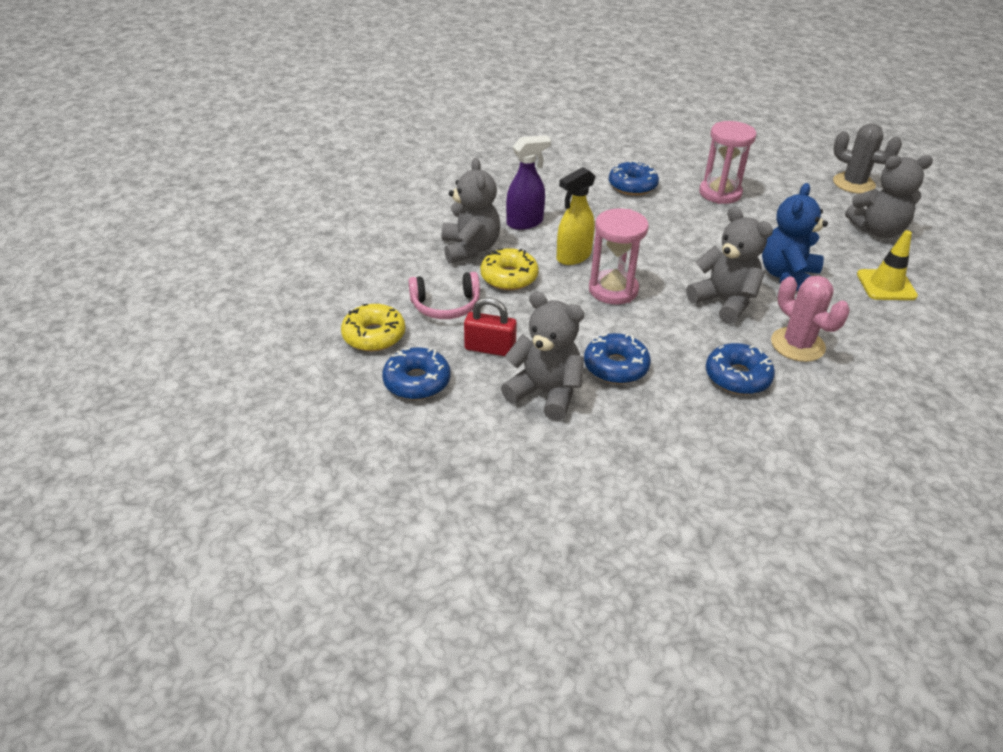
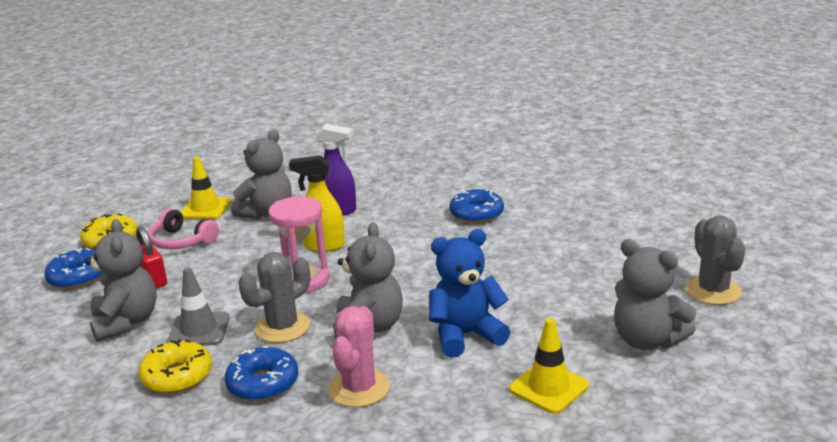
camera: 45 degrees right, 15 degrees down
(405, 268) = (205, 208): none -> yellow traffic cone
(509, 277) = (254, 241): yellow donut -> yellow donut (177, 376)
(615, 366) = (199, 330): blue donut -> grey traffic cone
(670, 332) = (282, 327): none -> grey cactus
(720, 193) = (545, 247): pink hourglass -> none

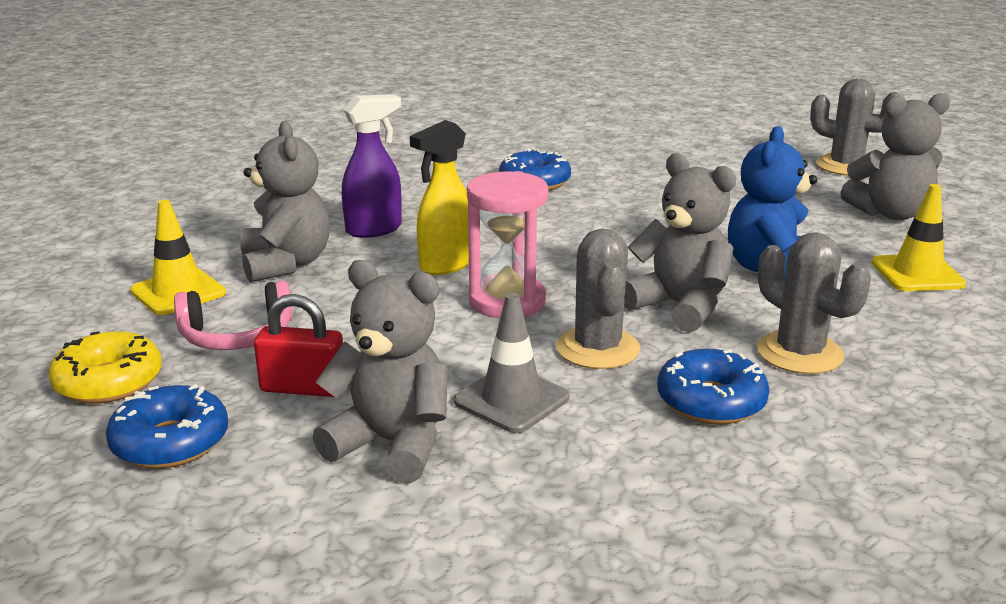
camera: 50 degrees left, 0 degrees up
(177, 376) = (607, 451): yellow donut -> none
(359, 388) = (799, 353): pink cactus -> grey cactus

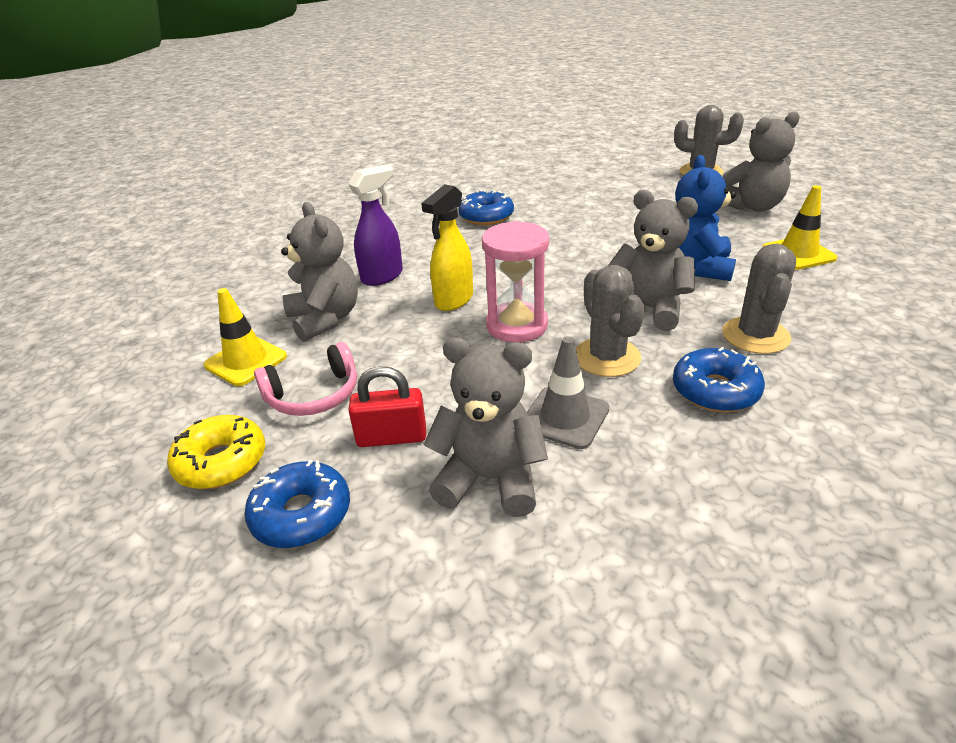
camera: 10 degrees left, 10 degrees up
(799, 353) = (755, 335): grey cactus -> grey cactus turned 60 degrees clockwise

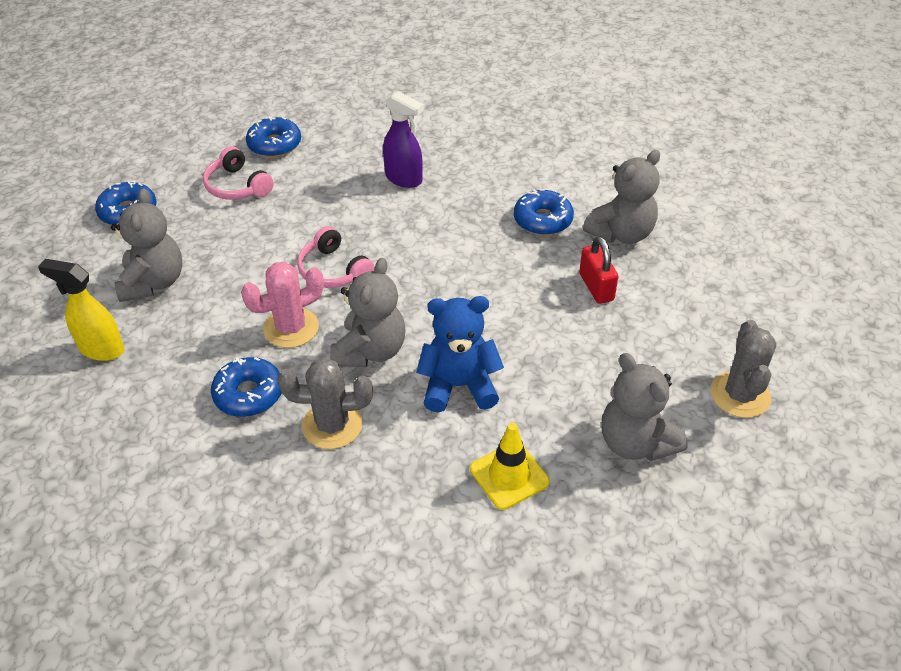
camera: 75 degrees right, 10 degrees up
(221, 462) = (172, 168): yellow donut -> none
(246, 361) = (274, 144): yellow traffic cone -> blue donut
(325, 319) = (332, 165): grey teddy bear -> grey teddy bear (621, 233)
(391, 437) = (194, 231): red padlock -> red padlock (596, 287)
(453, 300) = (370, 227): yellow spray bottle -> yellow spray bottle (101, 349)
(517, 325) = (333, 270): pink hourglass -> pink headphones
(565, 417) = (214, 310): grey traffic cone -> none
(607, 357) = (291, 328): grey cactus -> pink cactus

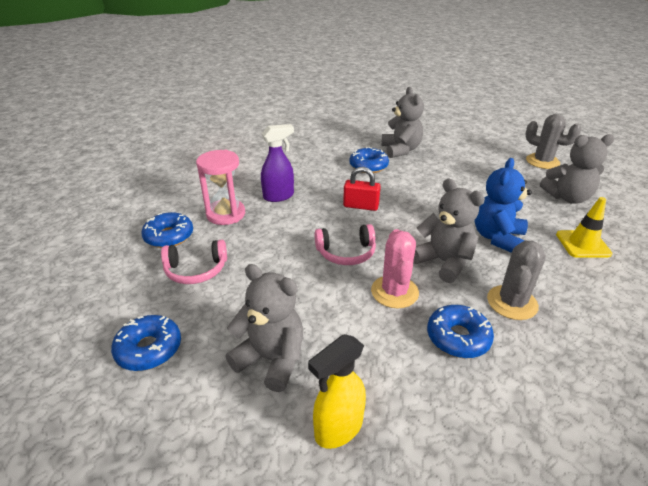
camera: 60 degrees left, 10 degrees down
(338, 160) = (226, 214): none -> pink hourglass
(596, 287) = (438, 170): red padlock -> red padlock (361, 206)

